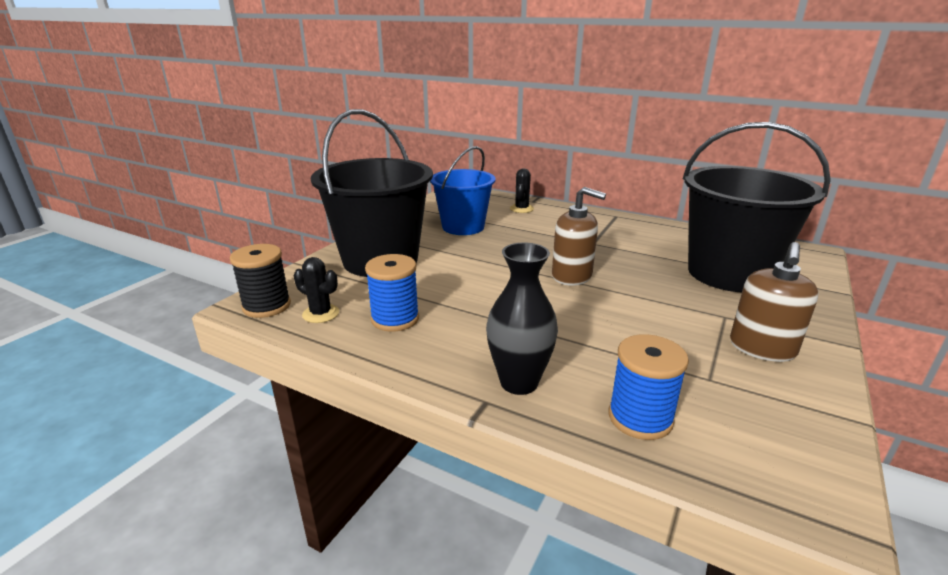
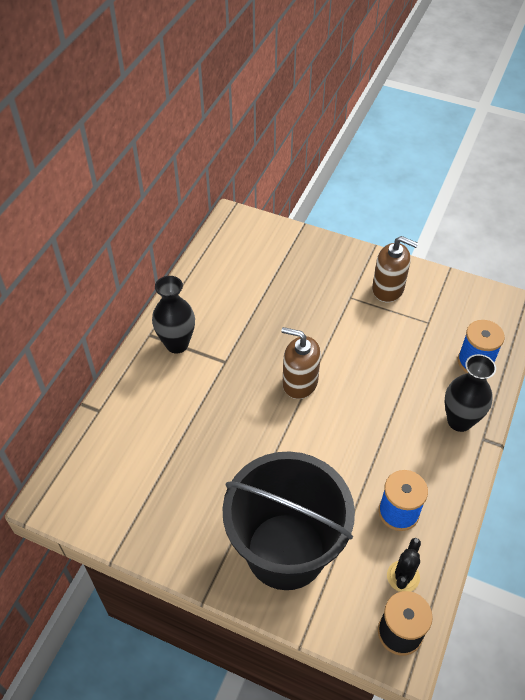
camera: 95 degrees left, 25 degrees up
(463, 227) = (187, 480): blue bucket -> none
(521, 209) = (126, 422): black cactus -> none
(572, 276) = (300, 383): brown soap dispenser -> brown soap dispenser turned 90 degrees counterclockwise
(608, 225) = (177, 344): none -> black vase
(729, 273) = (281, 278): black bucket -> none

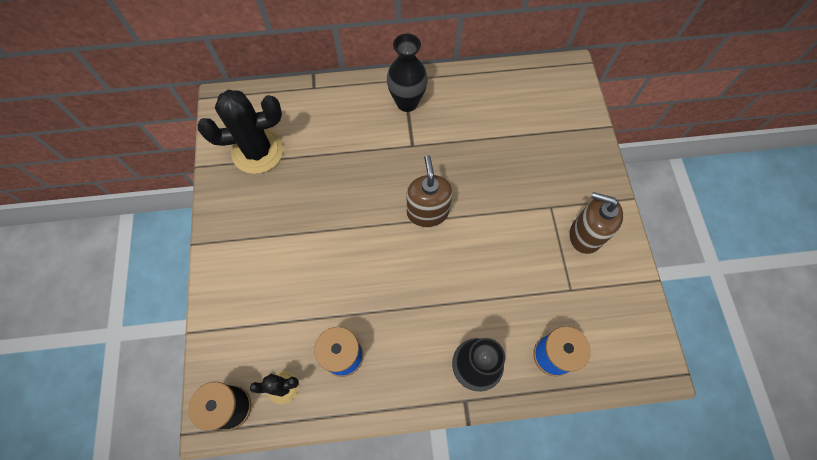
camera: 60 degrees right, 15 degrees up
(136, 493) = (258, 151): none -> black cactus
(286, 551) = (261, 281): black bucket -> none
(388, 289) = (585, 235): brown soap dispenser -> brown soap dispenser turned 120 degrees clockwise

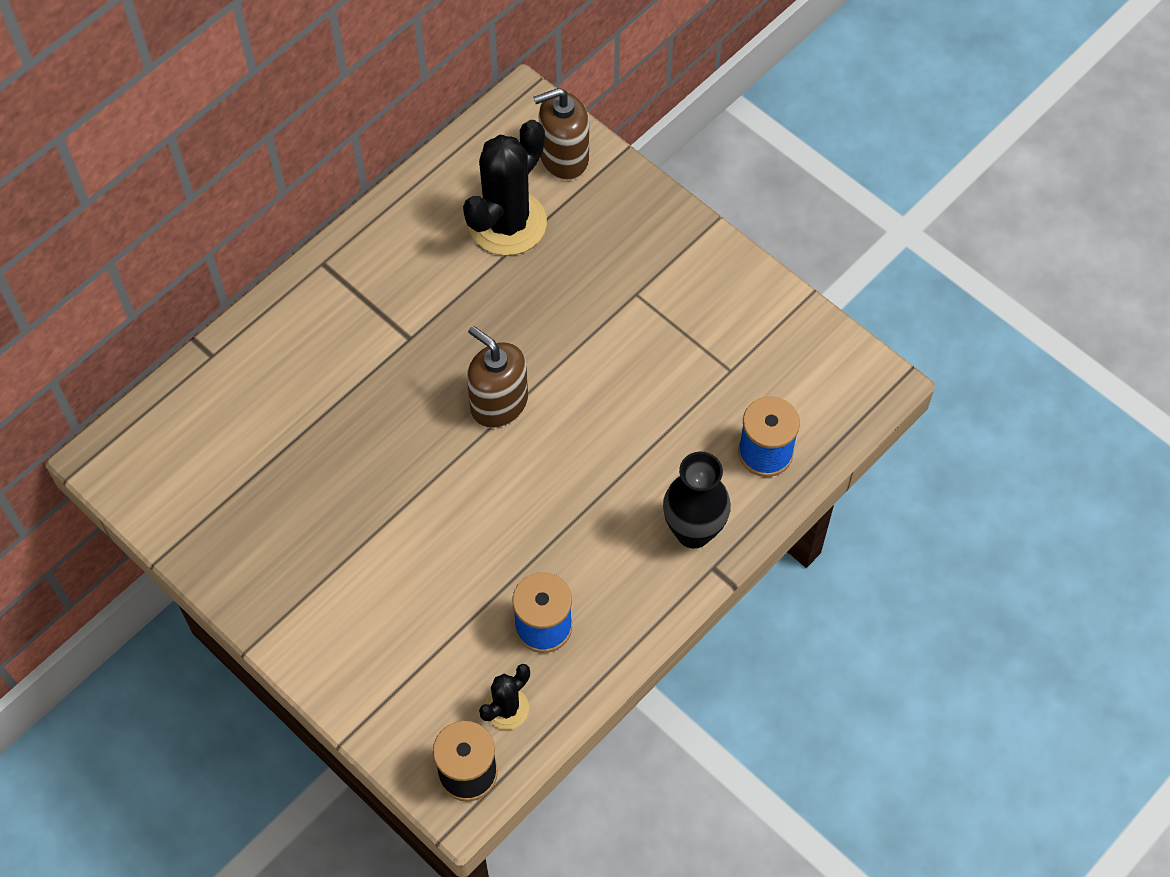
camera: 40 degrees left, 5 degrees down
(258, 151) = (217, 486): black cactus -> black cactus (507, 223)
(407, 103) = (354, 290): black vase -> none
(585, 235) = (699, 298): brown soap dispenser -> brown soap dispenser (564, 157)

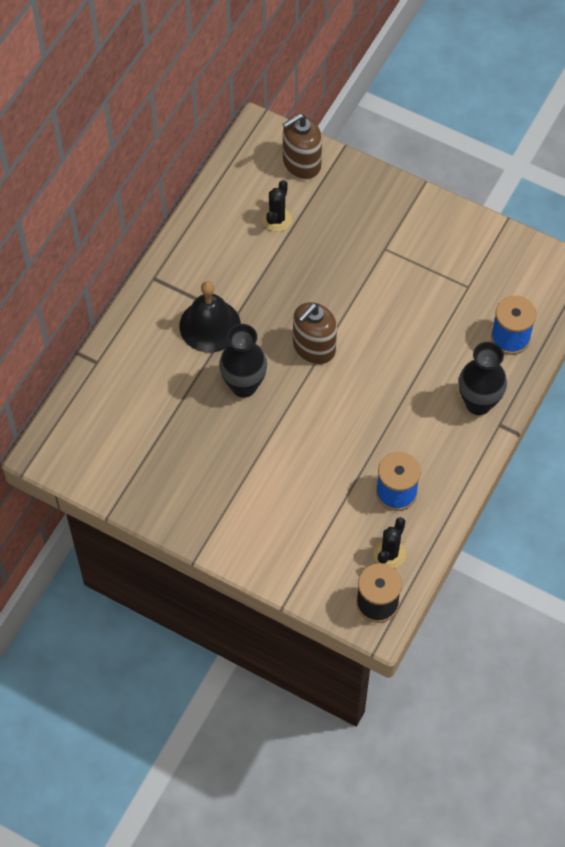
camera: 15 degrees left, 0 degrees up
(373, 342) = (210, 325): none -> black bell
(390, 432) = (244, 386): none -> black vase
(499, 403) = (314, 347): brown soap dispenser -> brown soap dispenser turned 75 degrees counterclockwise
(507, 223) = (277, 219): black cactus -> black cactus, size x0.50

